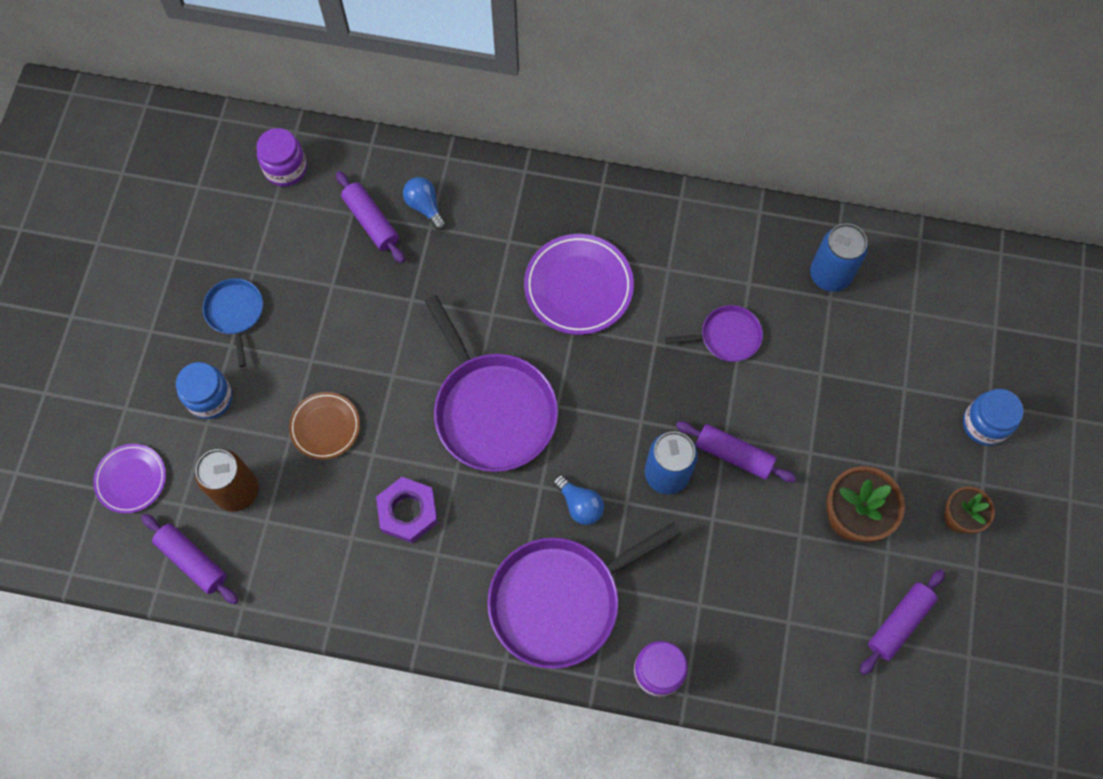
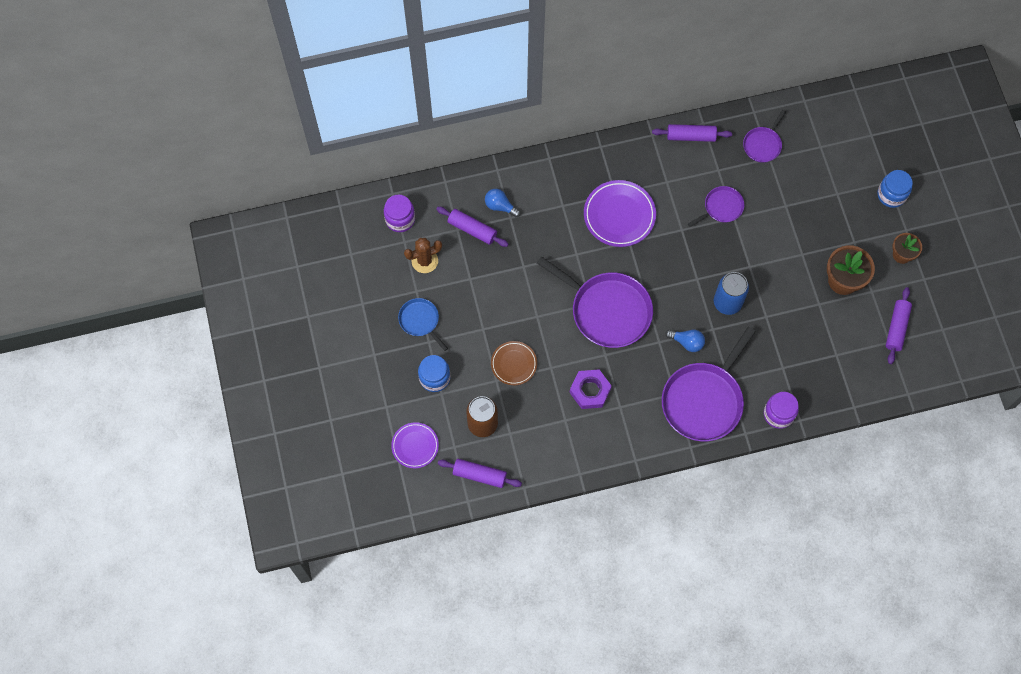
camera: 25 degrees left, 0 degrees up
(286, 236) = (424, 261): none -> brown cactus
(734, 455) = (760, 275): purple rolling pin -> purple rolling pin (691, 136)
(830, 275) = (763, 144): blue can -> purple pan

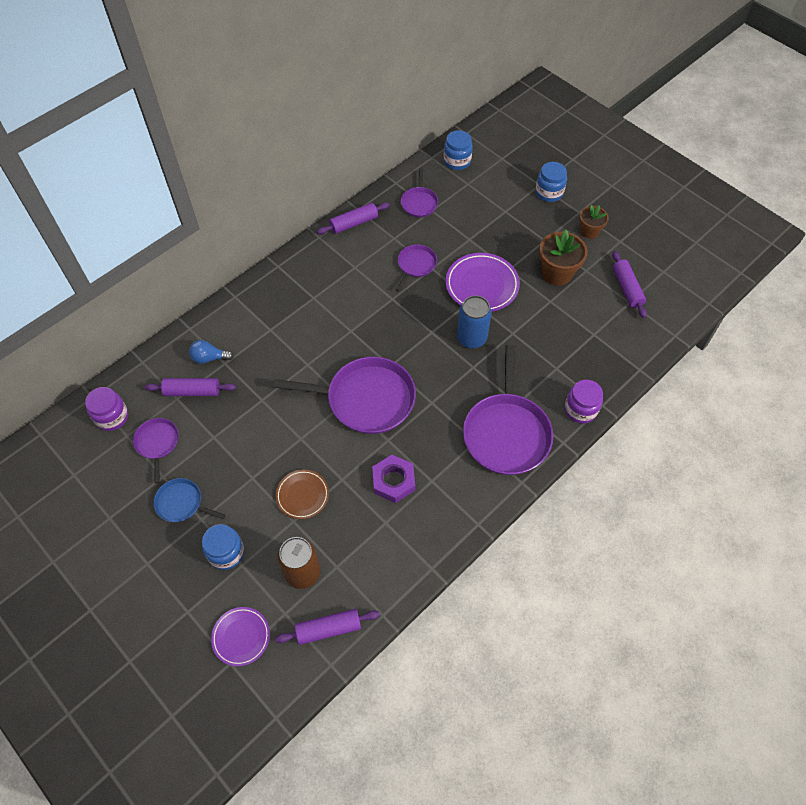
camera: 30 degrees left, 10 degrees down
(424, 261) = (157, 443): brown cactus -> purple pan
(619, 215) = (328, 313): purple plate -> purple plate (482, 285)
(687, 342) = (457, 390): blue light bulb -> none
(825, 117) = (457, 161): none -> blue jar

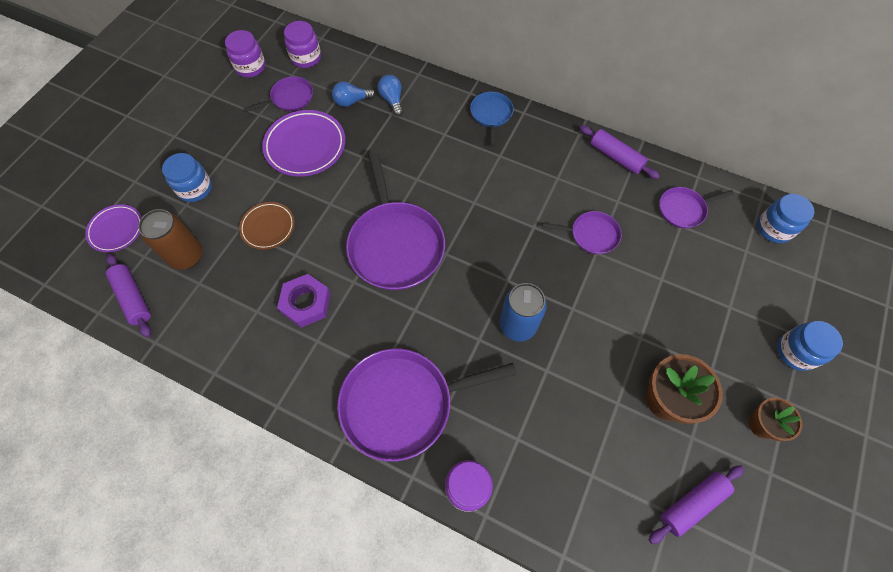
camera: 70 degrees right, 5 degrees up
(93, 471) = (250, 67): none -> purple jar
(182, 503) = (236, 138): blue pan -> blue pan (491, 115)
(192, 391) = (352, 101): purple rolling pin -> blue light bulb
(482, 285) = (600, 314): purple plate -> purple plate (305, 146)

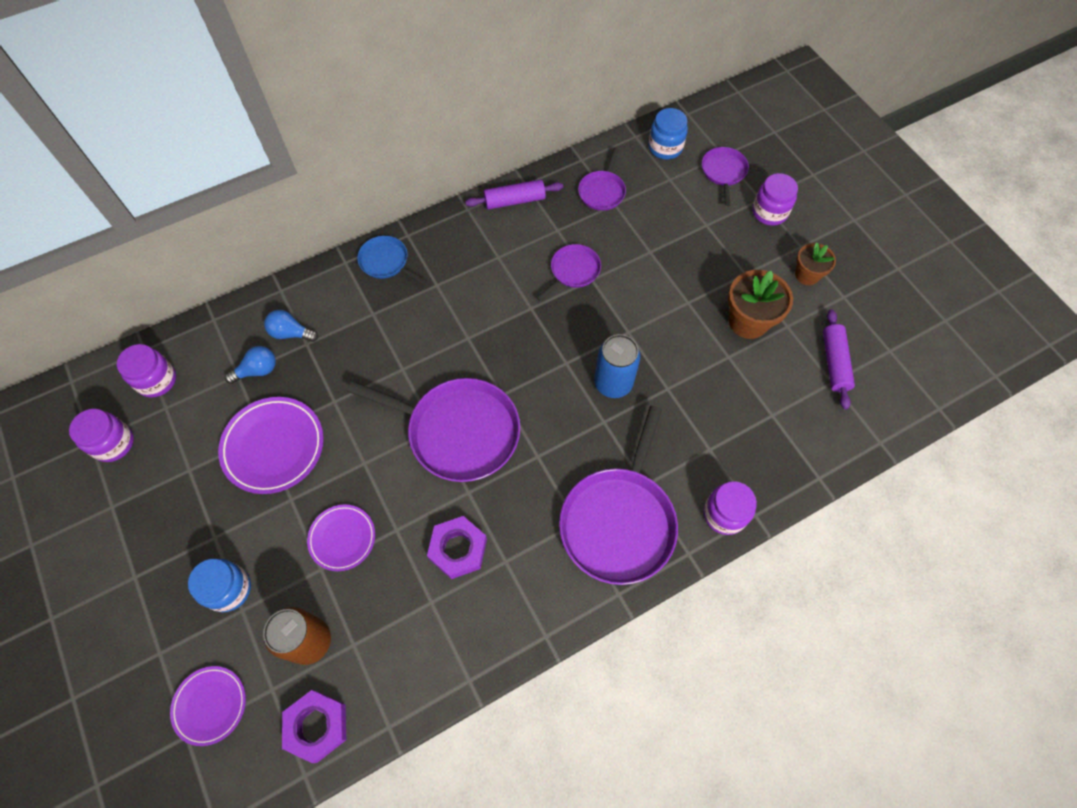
camera: 55 degrees left, 0 degrees up
(133, 298) = (317, 726): purple rolling pin -> purple nut
(268, 227) = (342, 538): brown plate -> purple plate
(290, 98) = (196, 426): purple pan -> purple pan (723, 172)
(352, 101) = (257, 370): blue light bulb -> blue light bulb turned 135 degrees counterclockwise
(796, 352) = (769, 212): blue jar -> purple jar

